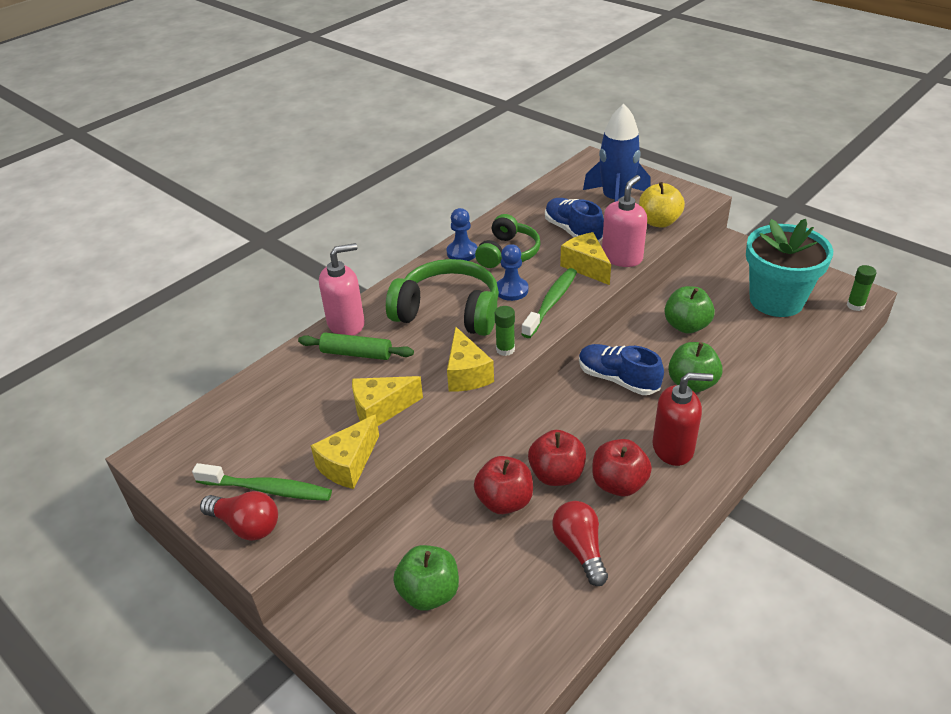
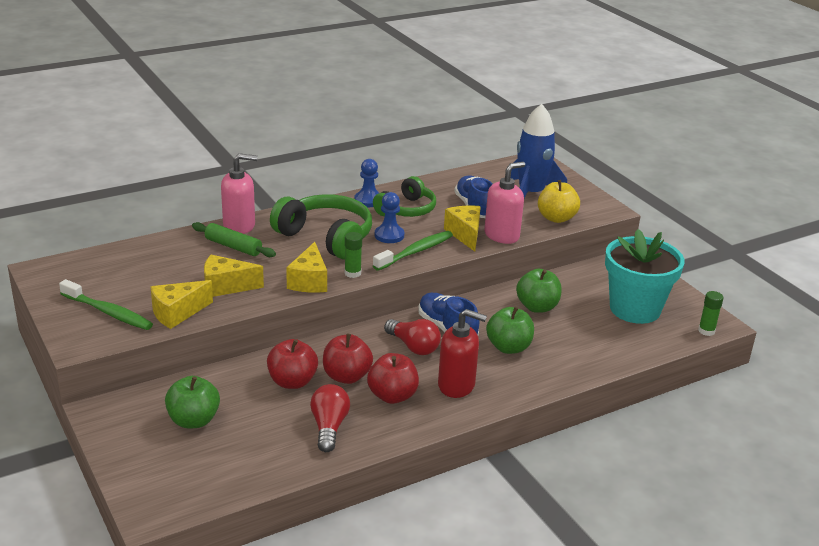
camera: 15 degrees right, 10 degrees down
(246, 525) = (79, 329): red light bulb -> red light bulb (413, 346)

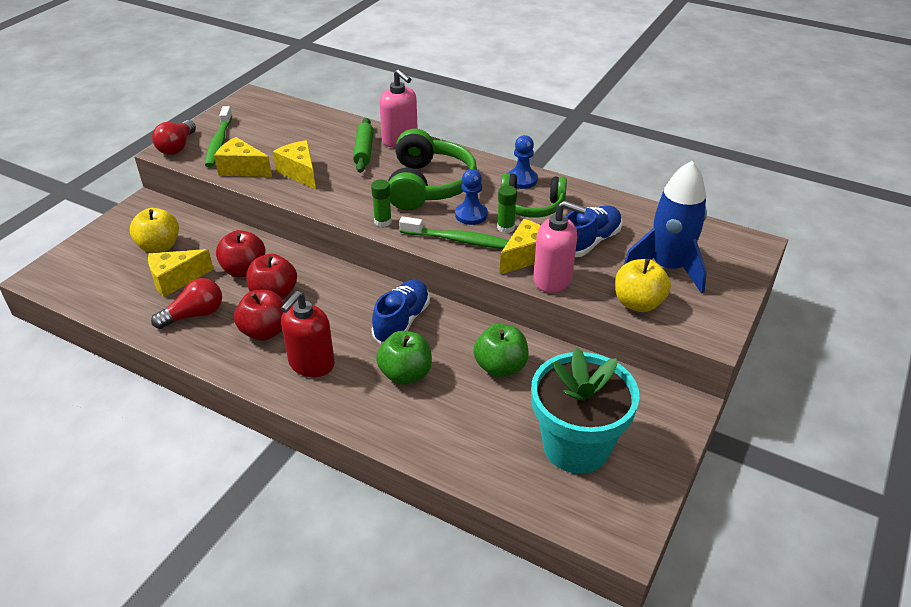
camera: 60 degrees right, 10 degrees up
(193, 420) = (159, 247): green apple -> yellow apple
(309, 281) = (347, 206): yellow cheese -> yellow cheese (176, 280)
(413, 346) = (352, 313): red light bulb -> red light bulb (177, 147)
(456, 385) = (311, 364): red soap dispenser -> red soap dispenser turned 45 degrees clockwise
(706, 331) = (594, 529): green glue stick -> green glue stick (505, 228)

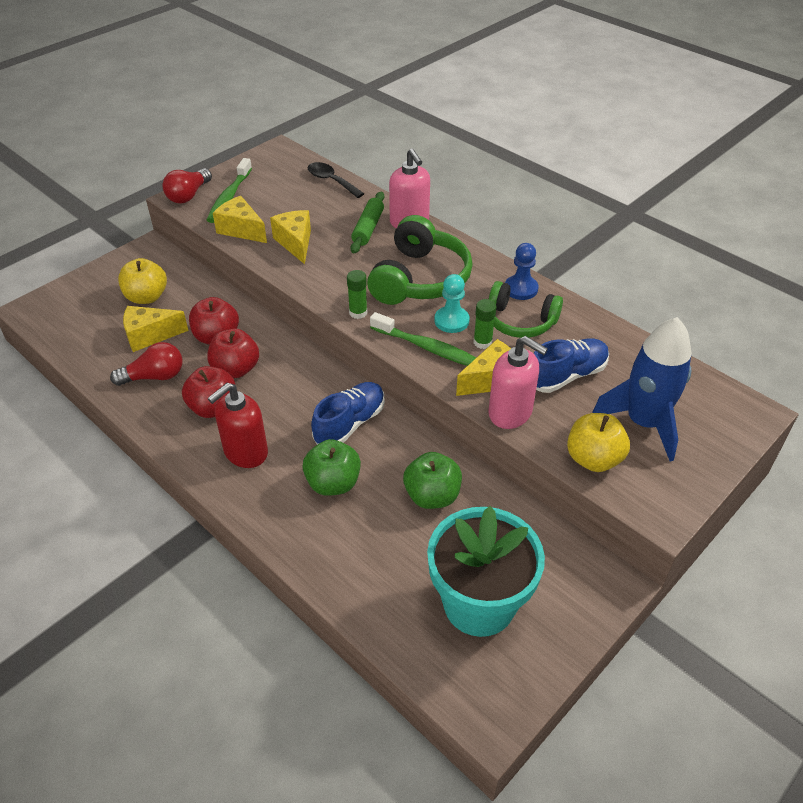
camera: 15 degrees right, 5 degrees up
(313, 116) = (331, 181): none -> black spoon
(471, 215) = (451, 321): blue pawn -> turquoise pawn

